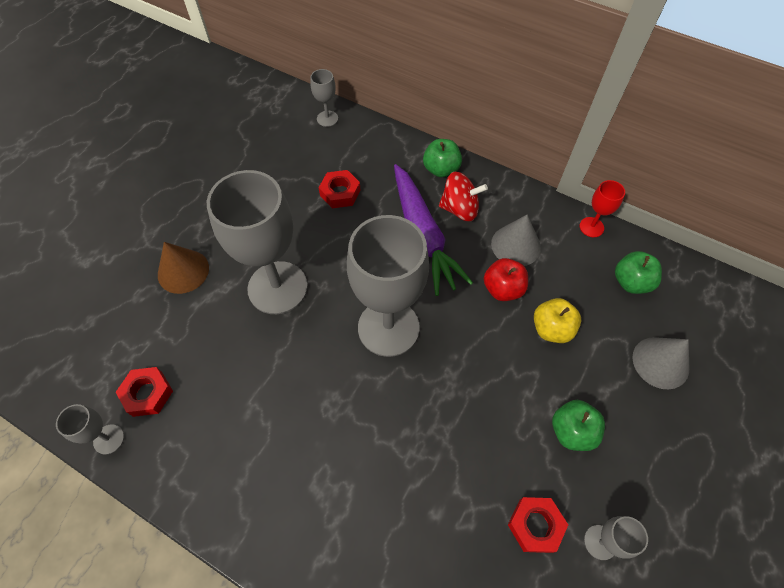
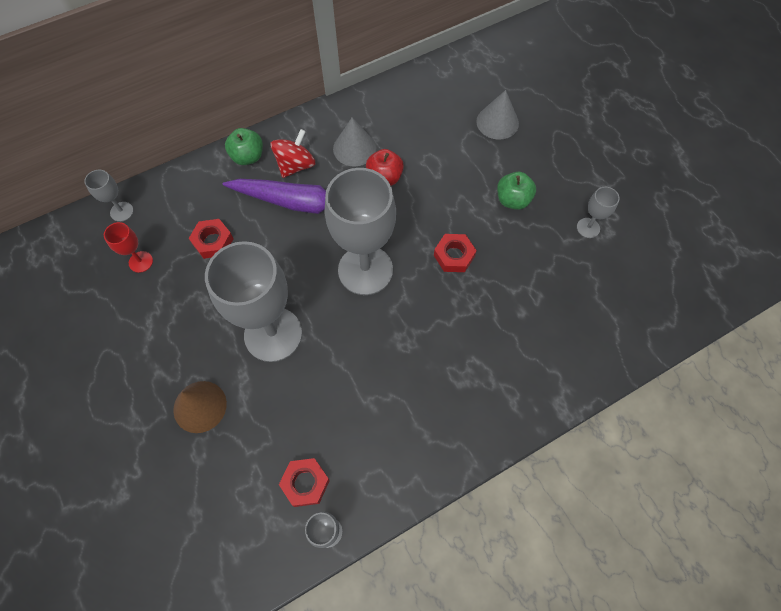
camera: 60 degrees left, 5 degrees up
(535, 525) = (560, 257): red nut -> red nut (454, 256)
(551, 329) = (435, 167): yellow apple -> none
(591, 227) = (373, 94): red goblet -> red goblet (141, 262)
(631, 282) = (431, 100): green apple -> none

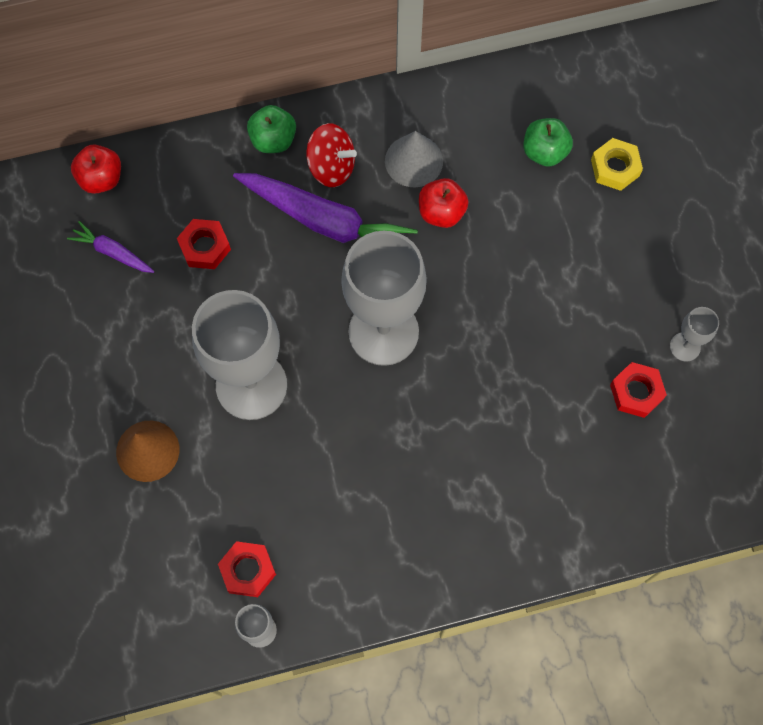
camera: 15 degrees right, 5 degrees up
(122, 211) = (101, 179): grey goblet -> red apple
(141, 262) = (112, 252): red goblet -> purple carrot
(295, 165) = (331, 167): red spinning top -> red spinning top turned 60 degrees clockwise
(454, 256) = (499, 341): red nut -> red nut (636, 392)
(497, 122) = (615, 168): grey cone -> yellow nut
(512, 200) = (599, 284): green apple -> green apple (544, 152)

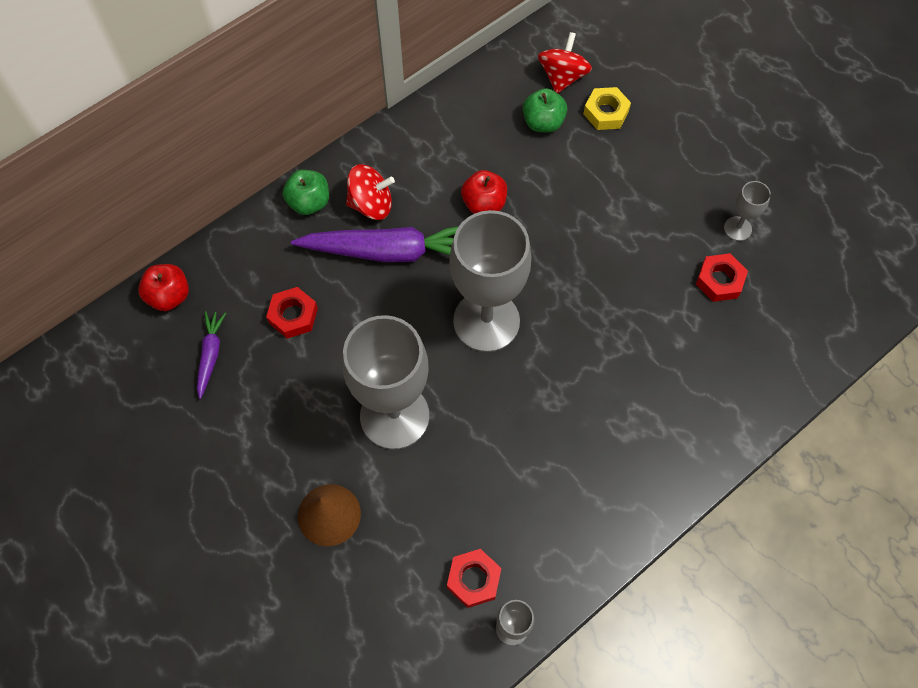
camera: 25 degrees left, 5 degrees down
(112, 252) = (210, 355): purple carrot -> purple carrot turned 90 degrees clockwise
(414, 161) = (439, 172): grey cone -> none
(590, 111) = (562, 77): none -> red spinning top

